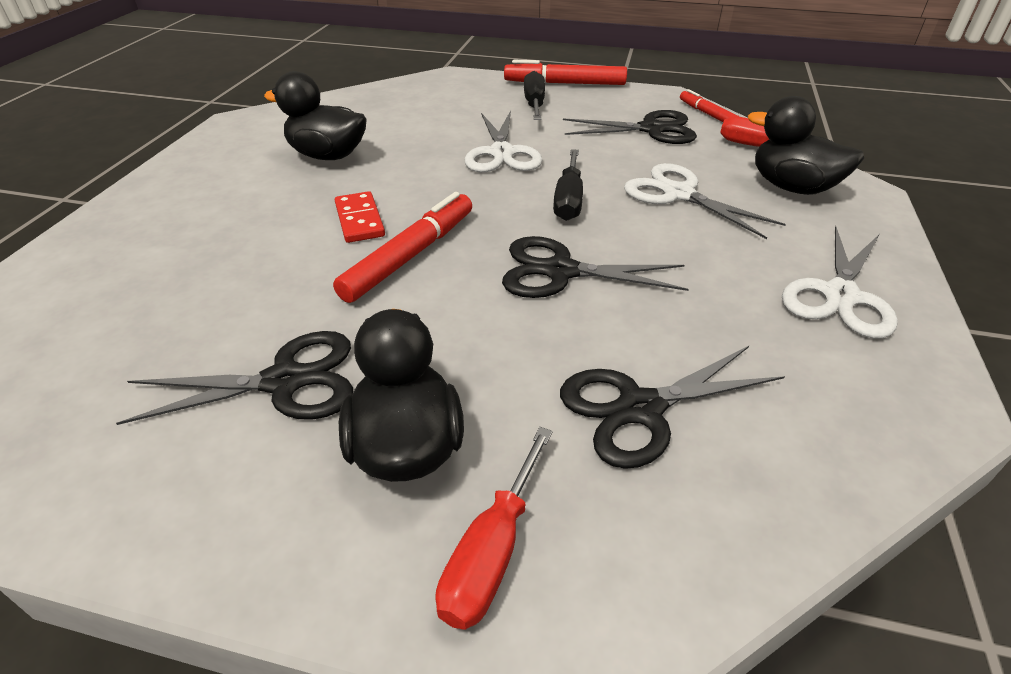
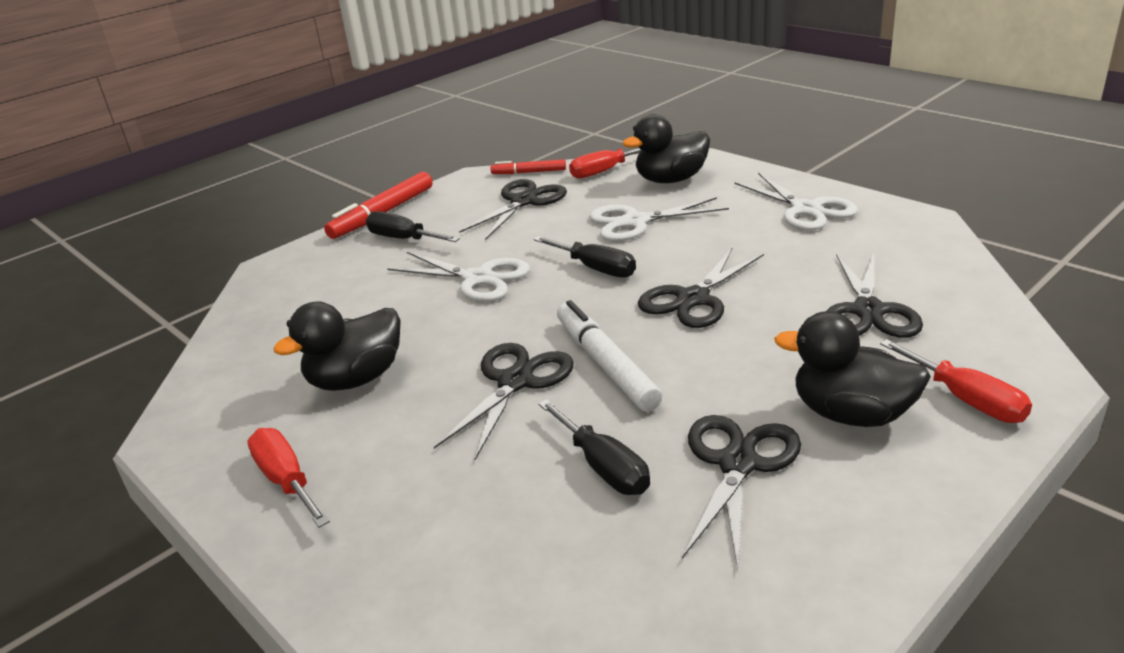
camera: 55 degrees left, 10 degrees down
(199, 174) = (286, 480): none -> red screwdriver
(255, 302) = (603, 467): none -> black screwdriver
(359, 220) = (516, 381): red domino -> black scissors
(410, 255) = (606, 364): red marker -> white marker

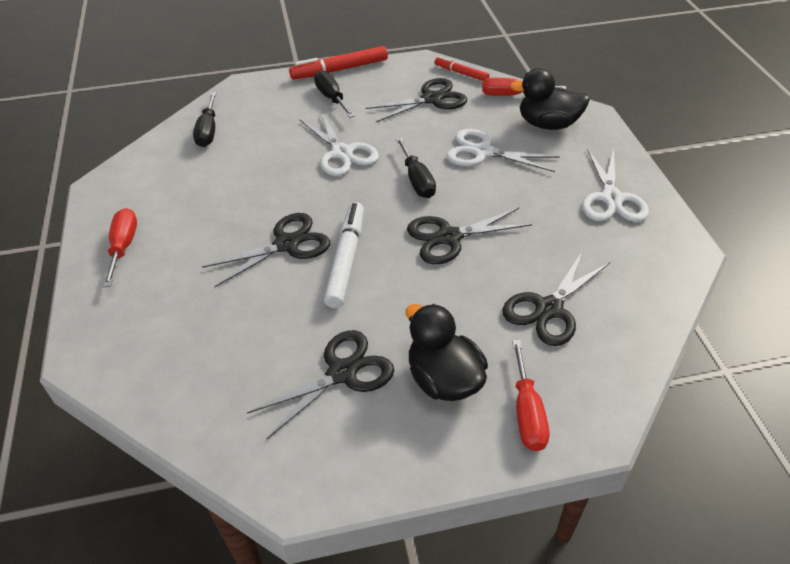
camera: 30 degrees right, 15 degrees up
(356, 379) = (212, 196): black duck -> none
(603, 467) = (272, 330): black screwdriver -> black screwdriver (208, 131)

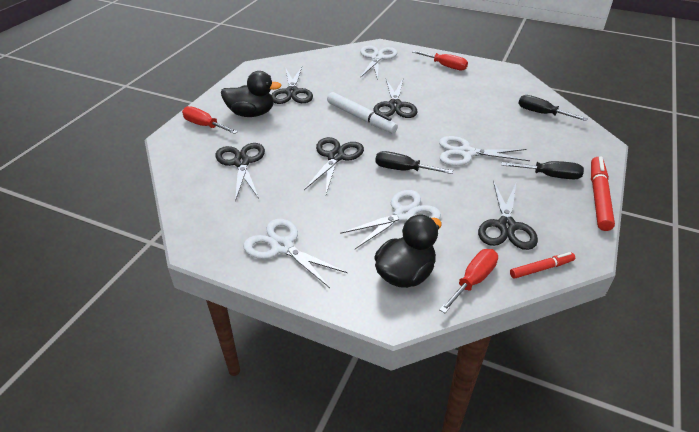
camera: 125 degrees right, 5 degrees down
(138, 336) = (377, 58): none -> white scissors

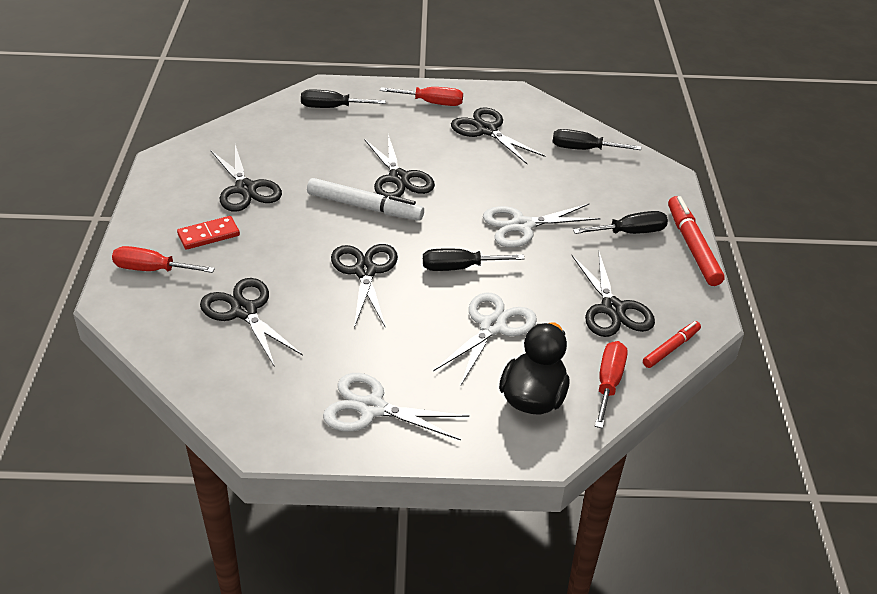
camera: 25 degrees left, 0 degrees up
(251, 113) = (209, 235): black duck -> red domino
(377, 58) = (332, 107): white scissors -> black screwdriver
(474, 88) = (486, 130): none -> black scissors

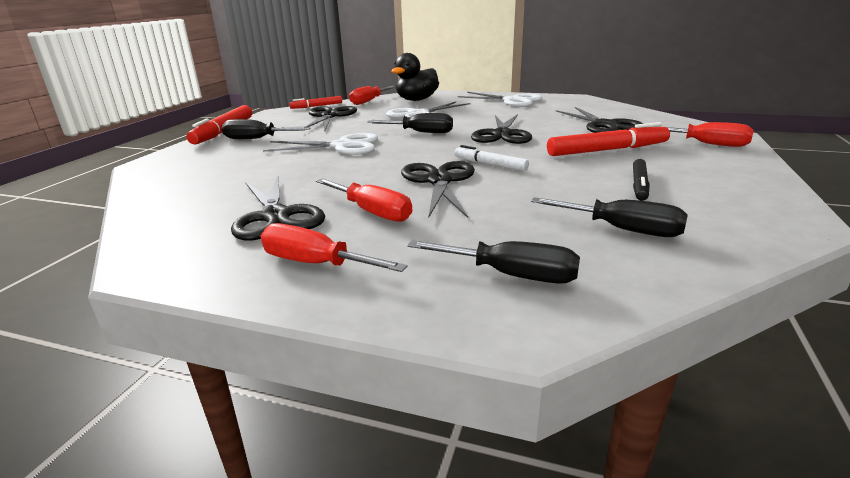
camera: 160 degrees left, 15 degrees down
(209, 235) = (663, 157): red domino -> none
(245, 189) = (639, 185): black scissors -> black marker
(256, 245) = (607, 150): none -> red marker
(364, 207) = (490, 164): white marker -> white marker, size x0.59
(428, 140) = (372, 212): none -> red screwdriver
(583, 149) = (188, 188): black screwdriver -> black screwdriver (622, 230)

